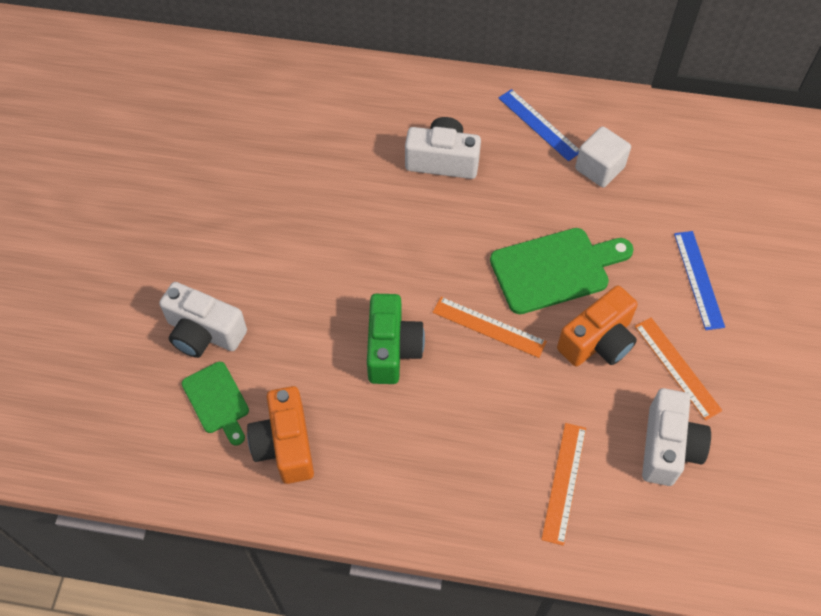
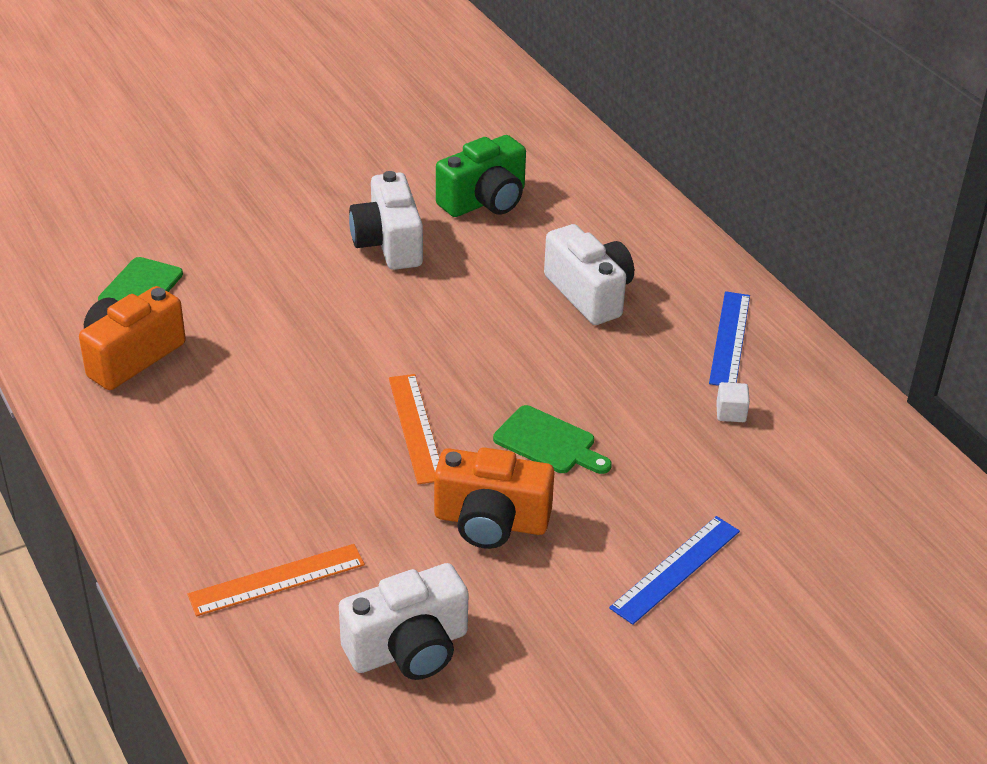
camera: 50 degrees right, 20 degrees down
(204, 333) = (204, 246): white camera -> white camera (388, 243)
(392, 349) = (313, 372): green camera -> green camera (485, 201)
(555, 269) = (549, 442): green cutting board -> green cutting board, size x0.60
(599, 168) = (731, 413): white cube -> white cube, size x0.52
(677, 368) = (527, 606): orange ruler -> none

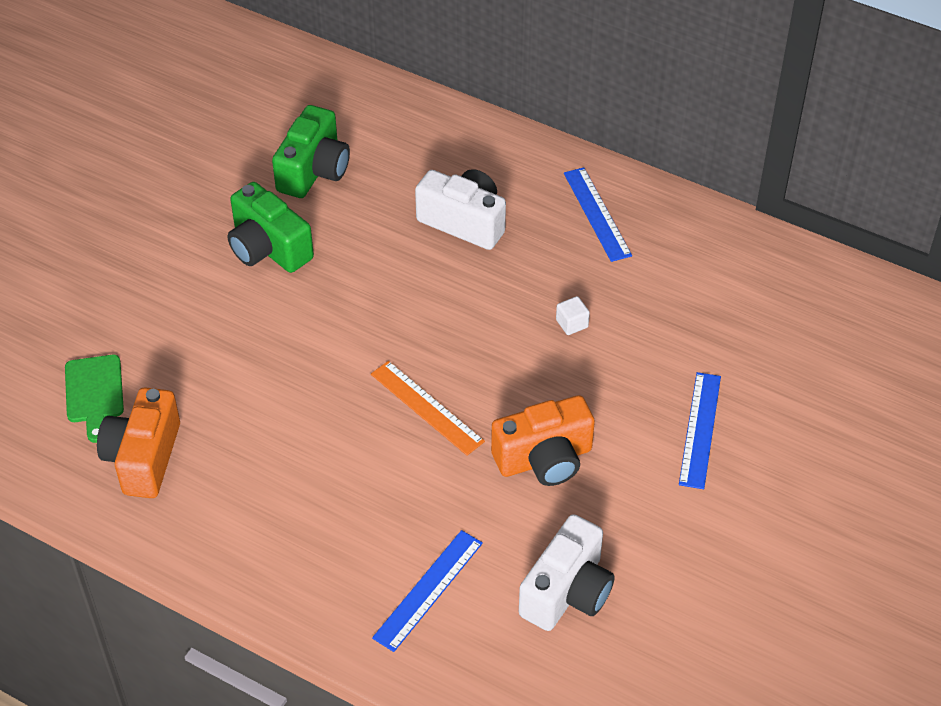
camera: 30 degrees left, 10 degrees up
(277, 580) = (428, 590): orange ruler -> blue ruler
(388, 243) = (268, 248): white camera -> green camera
(549, 442) = (534, 370): green cutting board -> none
(731, 413) = (644, 279): white cube -> white cube (572, 323)

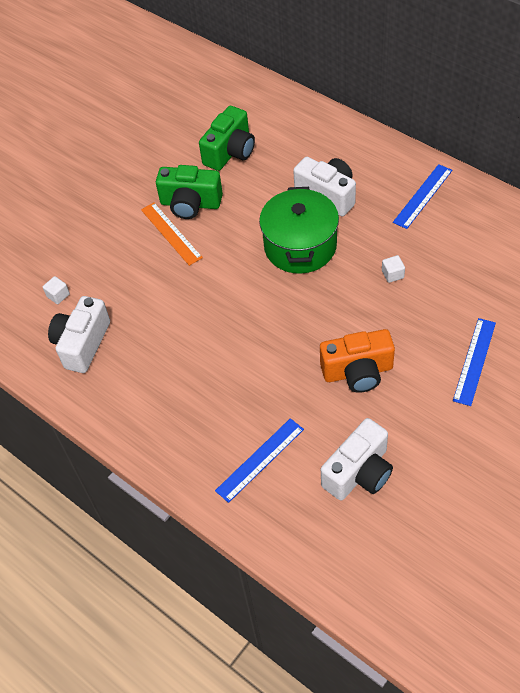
camera: 15 degrees right, 5 degrees up
(94, 393) = (58, 295): green cutting board -> white cube
(144, 458) = (82, 344): orange camera -> white camera
(268, 248) = (190, 204): green camera -> green camera turned 45 degrees counterclockwise
(427, 407) = (280, 326): orange ruler -> orange ruler (171, 233)
(436, 295) = (300, 246): none -> green pot
(597, 214) = (423, 196): blue ruler -> blue ruler turned 45 degrees clockwise

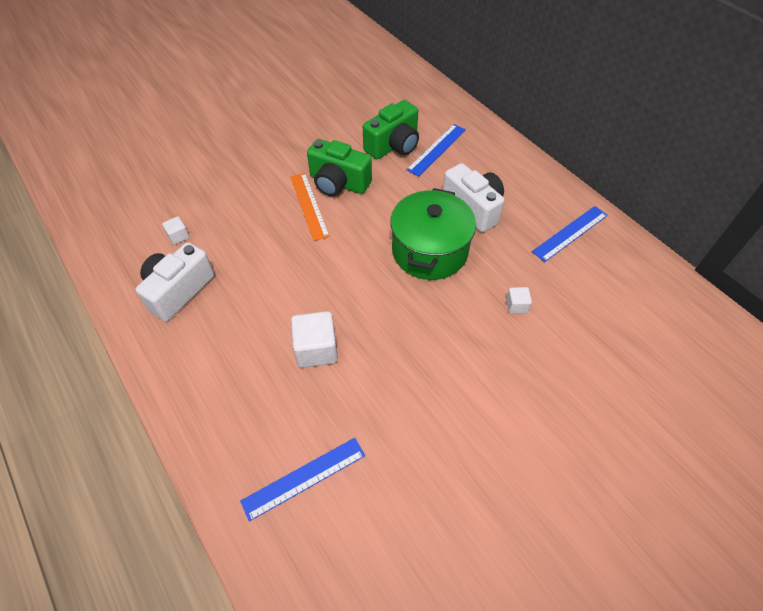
camera: 10 degrees right, 0 degrees up
(230, 359) = (316, 349): none -> white cube
(358, 372) = (446, 404): orange camera -> none
(359, 472) = (410, 531): white camera -> none
(474, 361) = (582, 431): blue ruler -> blue ruler (436, 149)

